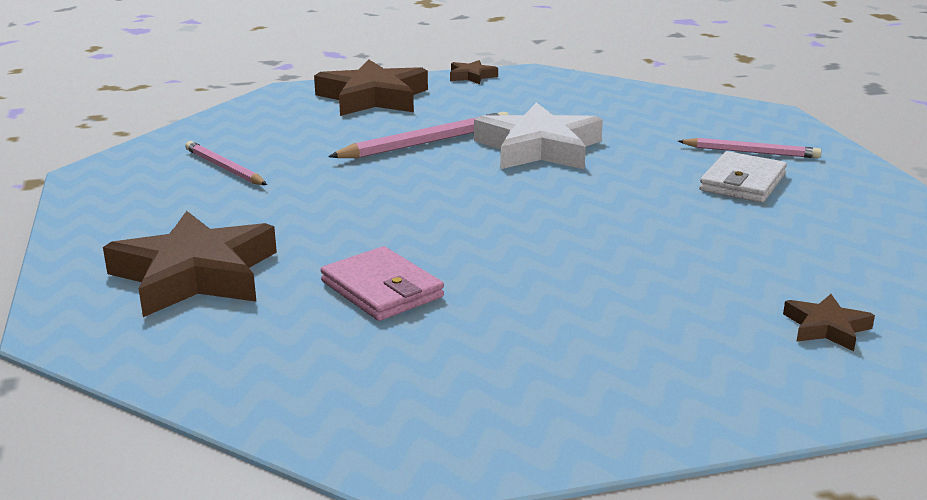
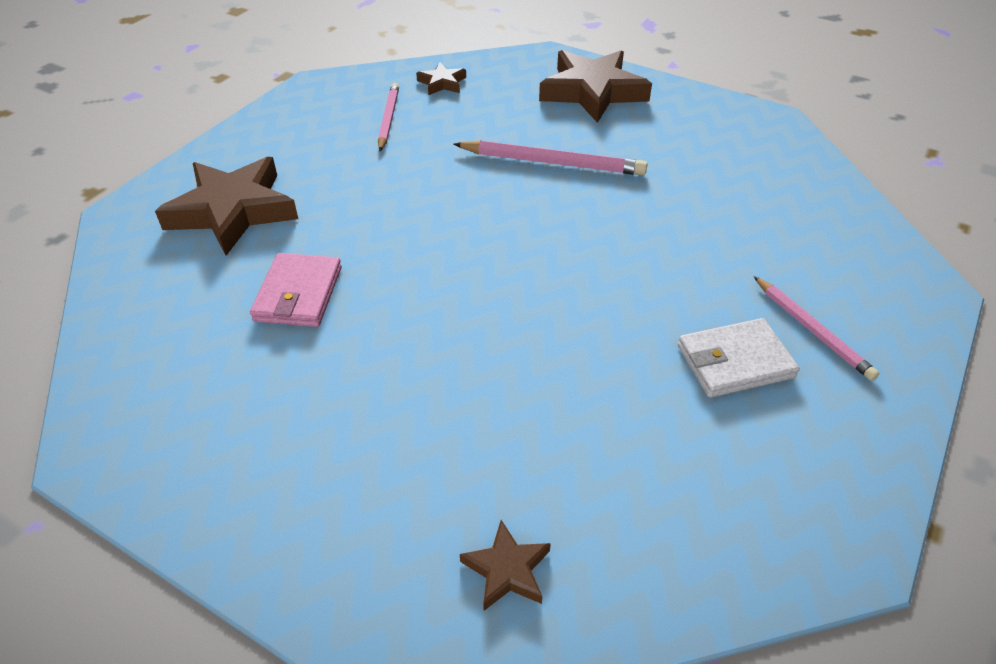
camera: 45 degrees right, 20 degrees up
(471, 76) = (711, 101): brown star -> brown star (442, 83)
(538, 148) = (626, 216): white star -> none

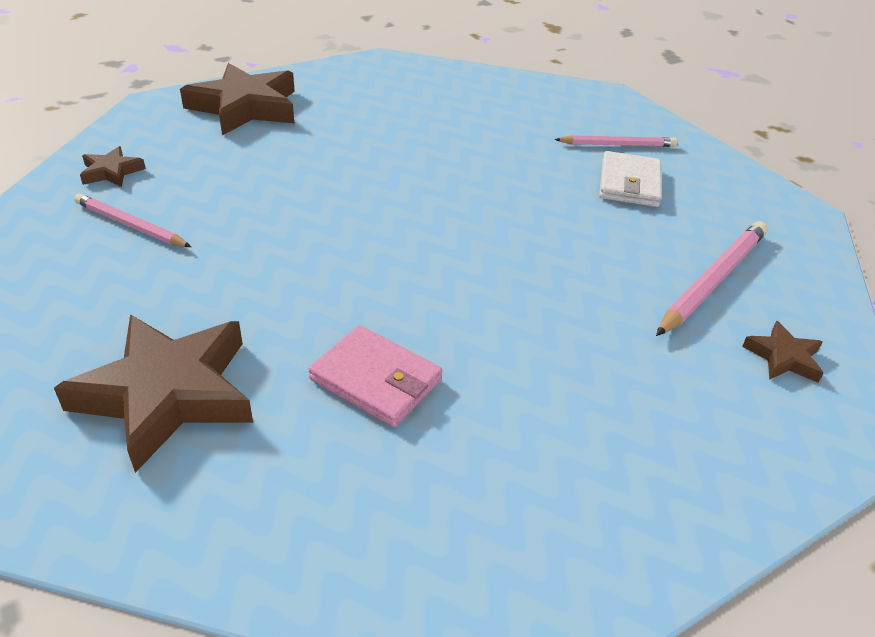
camera: 65 degrees left, 5 degrees down
(552, 162) = (326, 164): pink pencil -> pink pencil (713, 280)

